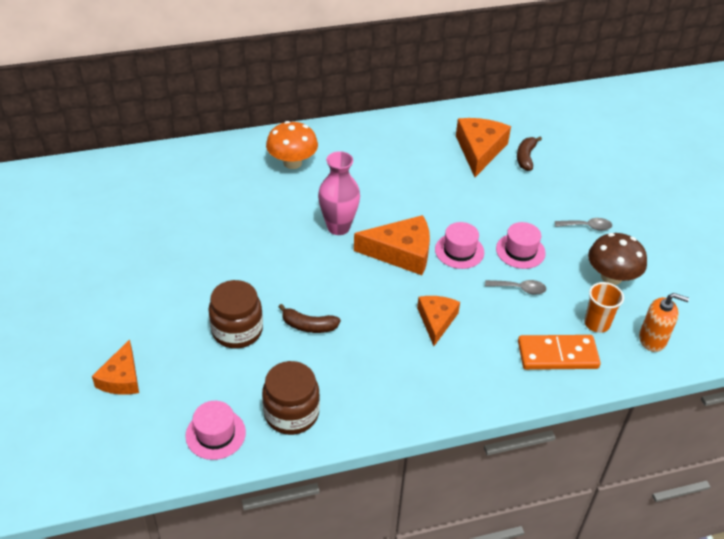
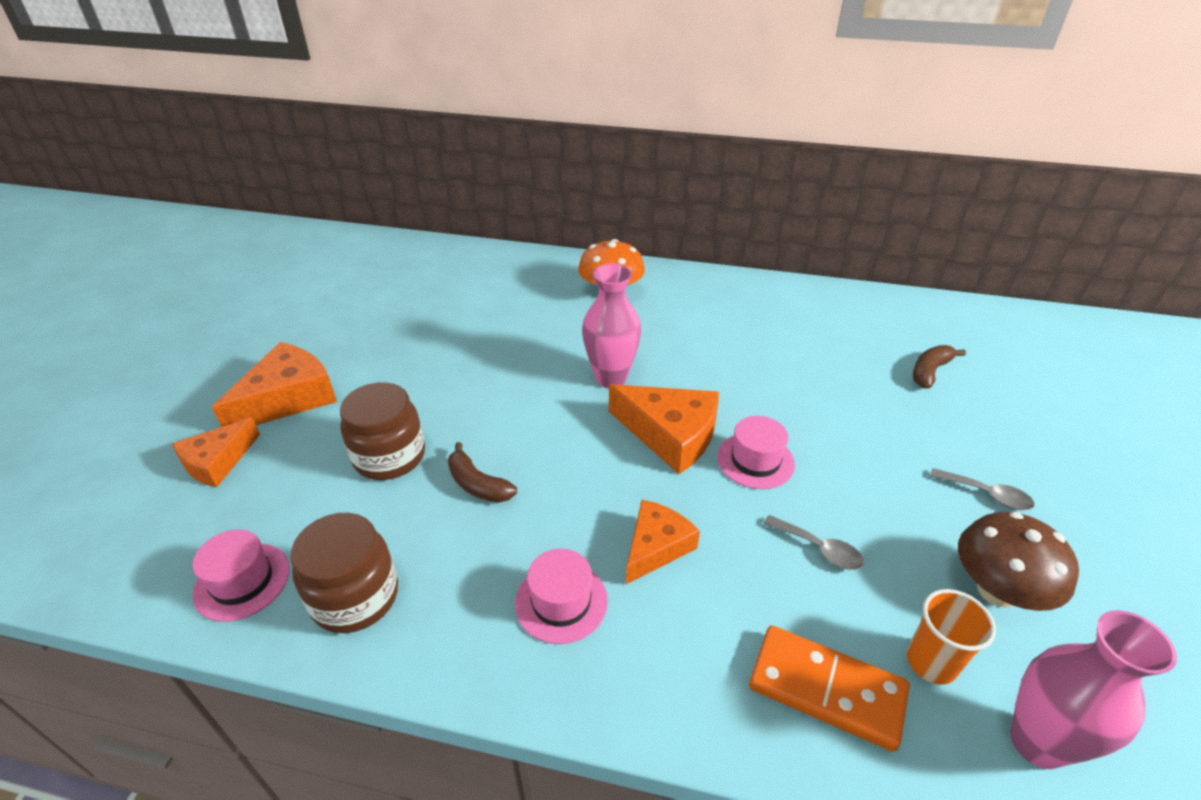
camera: 30 degrees right, 5 degrees down
(479, 150) = (863, 345): orange cheese -> orange cheese (288, 398)
(520, 251) = (852, 492): pink hat -> pink hat (561, 601)
(652, 339) = (1037, 742): orange soap dispenser -> pink vase

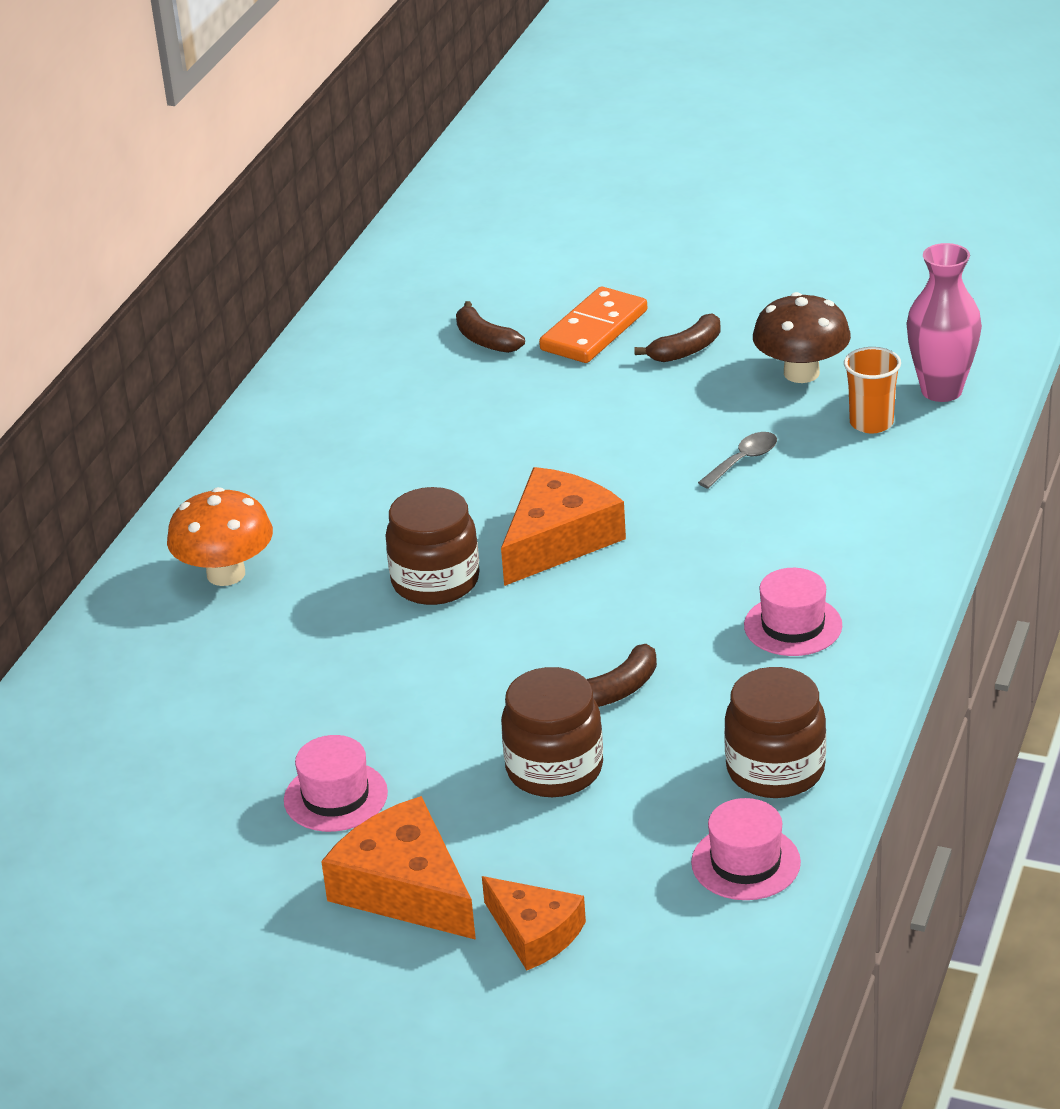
camera: 80 degrees left, 5 degrees down
(611, 378) = (435, 581): pink vase -> brown jar
(656, 547) = (729, 561): orange cheese -> none
(755, 460) = (613, 483): pink hat -> pink hat (335, 796)
(826, 689) = (893, 480): orange domino -> orange domino (594, 330)
(987, 494) = (686, 350): grey spoon -> brown banana

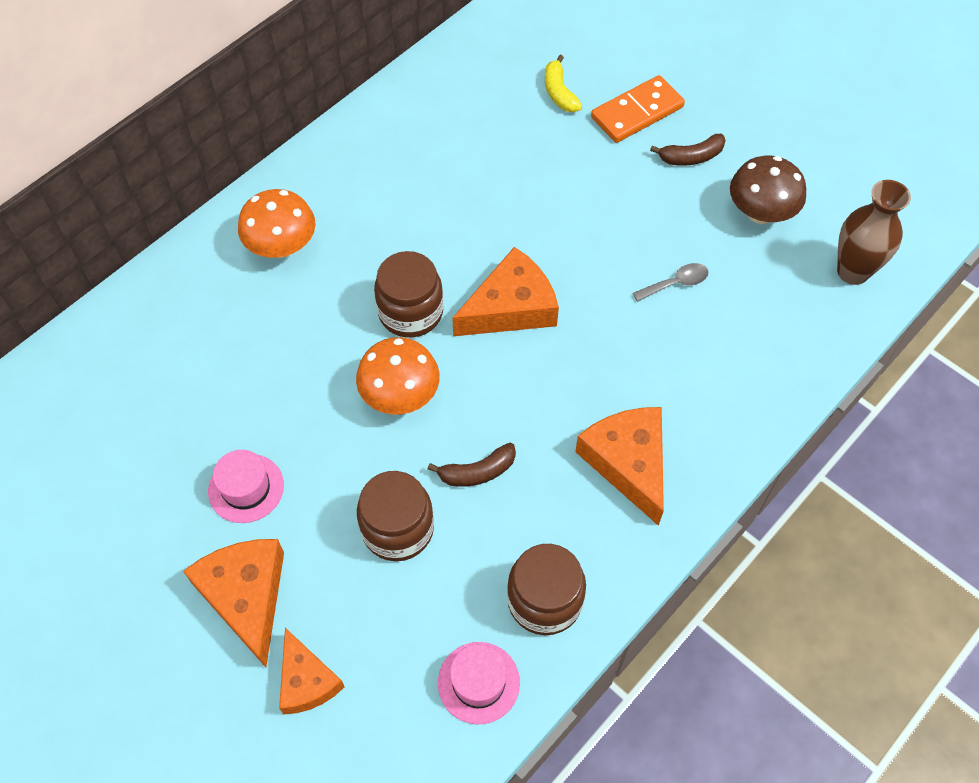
camera: 20 degrees right, 25 degrees up
(474, 656) = (400, 395): none -> orange mushroom
(485, 340) = (559, 92): brown banana -> yellow banana
(793, 626) = (628, 463): pink hat -> orange cheese
(871, 423) = (785, 283): orange cup -> none
(941, 390) = (853, 271): pink vase -> brown vase

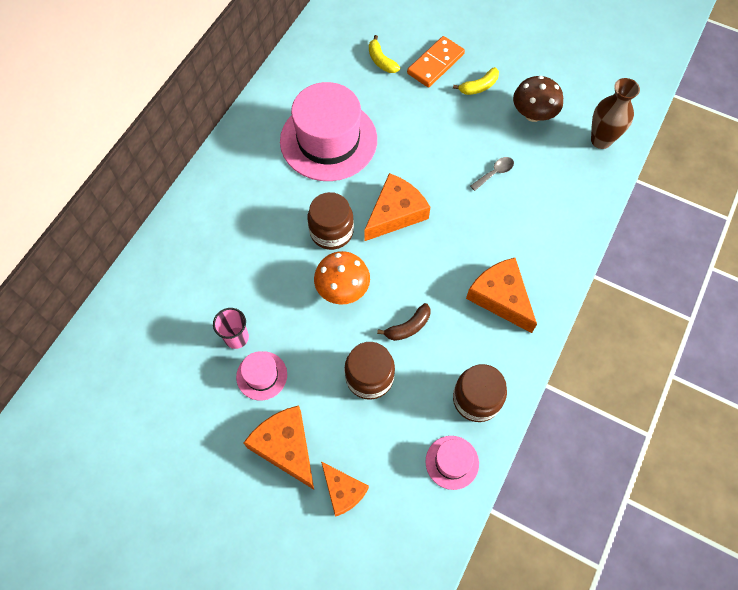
camera: 15 degrees left, 5 degrees up
(229, 427) = (236, 337): none -> pink cup
(282, 246) = (231, 206): orange mushroom -> none
(448, 185) = (328, 140): none -> pink hat
(691, 157) = (479, 86): brown banana -> yellow banana

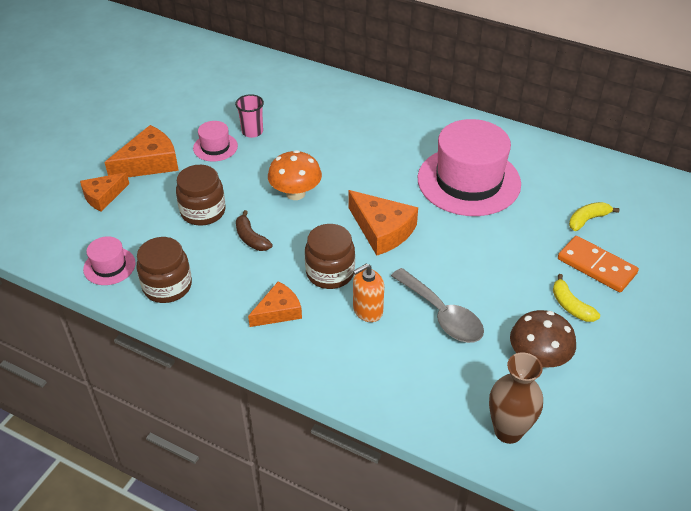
camera: 90 degrees right, 20 degrees down
(331, 231) = (359, 185): brown jar -> brown jar (330, 273)
(494, 173) = (442, 314): grey spoon -> grey spoon, size x1.90
(494, 227) = (367, 310): none -> orange soap dispenser
(501, 297) = (278, 311): orange cheese -> orange cheese, size x0.65

